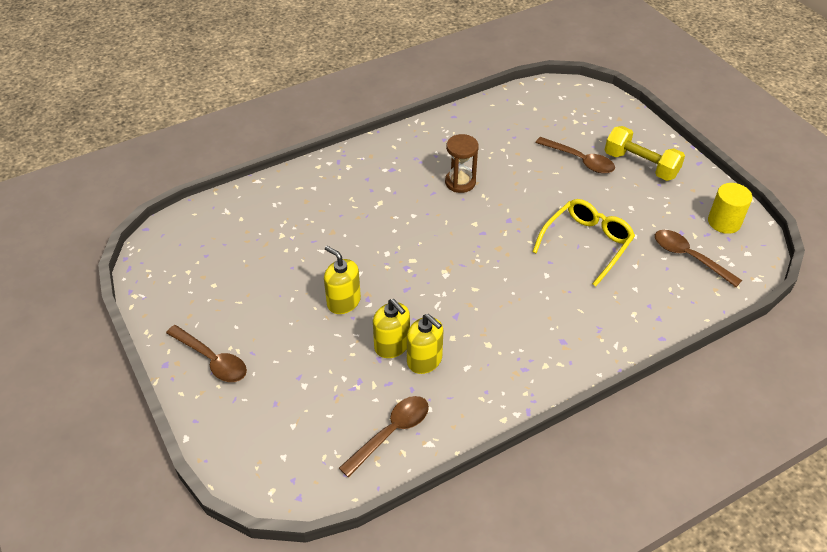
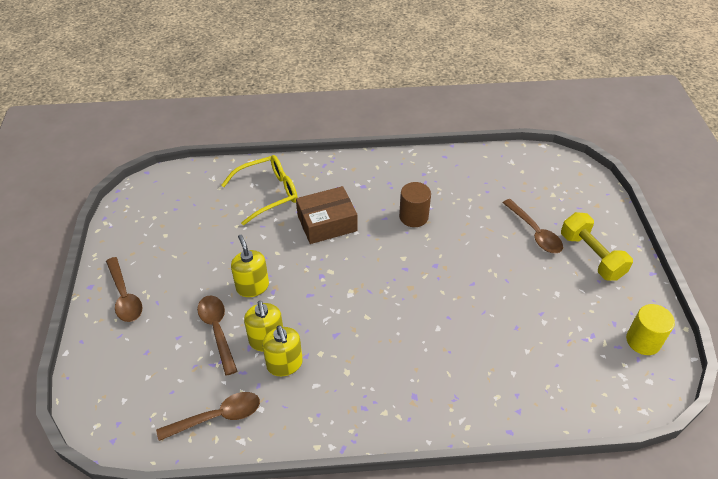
camera: 25 degrees right, 0 degrees up
(379, 216) = (327, 223): none -> brown box
(460, 182) = (413, 216): brown hourglass -> brown cylinder
(586, 244) = (493, 313): yellow glasses -> yellow glasses (268, 193)
(689, 257) = (586, 363): brown spoon -> brown spoon (217, 331)

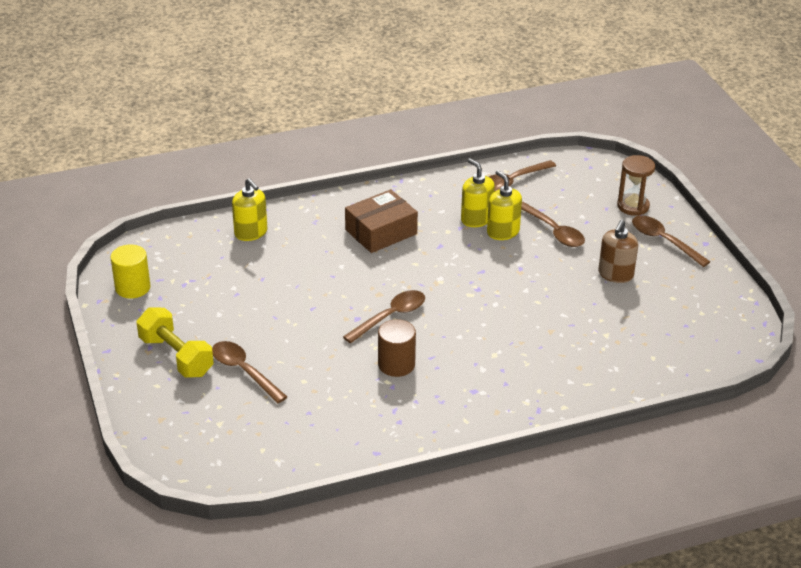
camera: 165 degrees right, 10 degrees down
(118, 348) = (633, 206): none -> brown hourglass
(194, 267) = (615, 274): none -> brown soap dispenser
(252, 286) = (543, 268): yellow soap dispenser -> yellow soap dispenser (251, 233)
(268, 193) = (589, 361): yellow glasses -> none
(327, 223) = (498, 340): brown box -> brown box (381, 232)
(407, 261) = (390, 317): none -> brown spoon

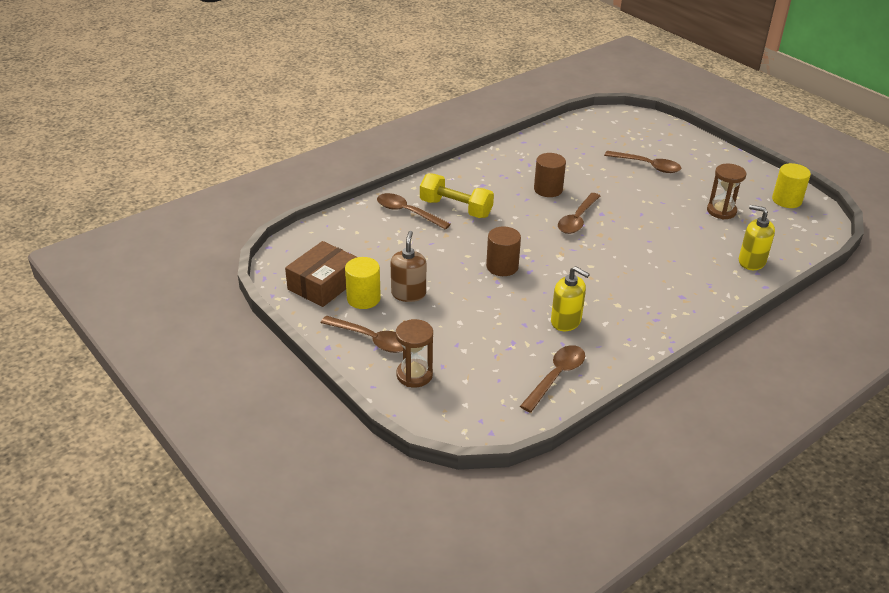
camera: 160 degrees right, 0 degrees up
(176, 356) = (701, 165): yellow dumbbell -> yellow dumbbell (456, 208)
(220, 291) = (721, 211): none -> brown hourglass
(381, 232) = (643, 288): brown box -> brown box (323, 284)
(503, 232) = (532, 313): yellow soap dispenser -> none
(507, 281) = (502, 267): none -> brown cylinder
(553, 231) = (485, 325): brown spoon -> brown spoon (408, 212)
(662, 279) = (363, 298): none -> yellow cylinder

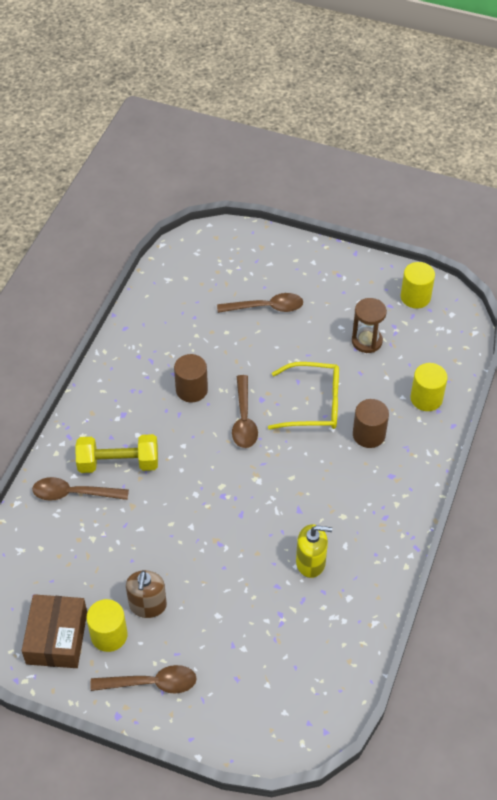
camera: 30 degrees left, 15 degrees up
(408, 294) = (147, 605): brown soap dispenser -> brown soap dispenser turned 150 degrees counterclockwise
(414, 375) = (219, 704): brown hourglass -> none
(502, 267) = (212, 522): brown cylinder -> brown cylinder (369, 434)
(556, 377) = (341, 635): brown spoon -> none
(644, 231) = (313, 404): none -> yellow glasses
(751, 261) = (426, 398): yellow soap dispenser -> yellow cylinder

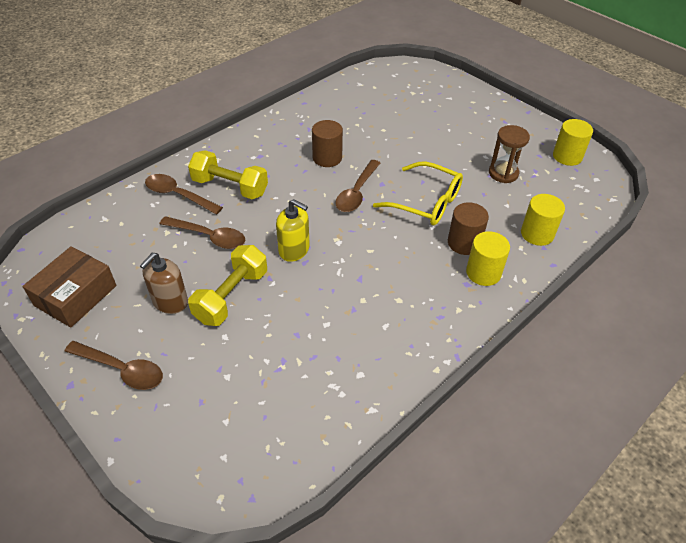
camera: 25 degrees right, 5 degrees down
(109, 635) = (119, 312): yellow cylinder -> yellow cylinder (483, 272)
(198, 576) = (231, 296): none -> yellow dumbbell
(266, 307) = (427, 124): brown spoon -> brown spoon (209, 237)
(311, 562) = (342, 327): yellow soap dispenser -> yellow soap dispenser (294, 250)

